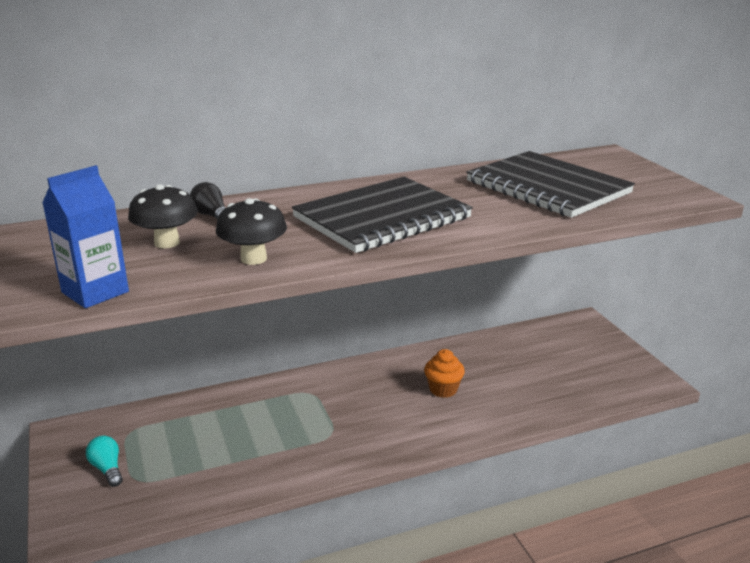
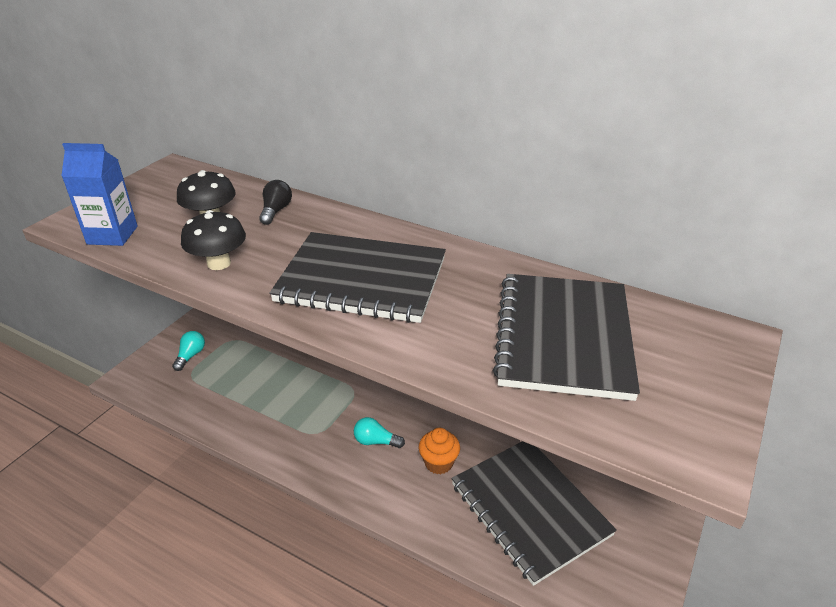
camera: 50 degrees right, 10 degrees up
(383, 408) = (376, 441): none -> turquoise light bulb
(531, 373) = (529, 509): none -> black notebook

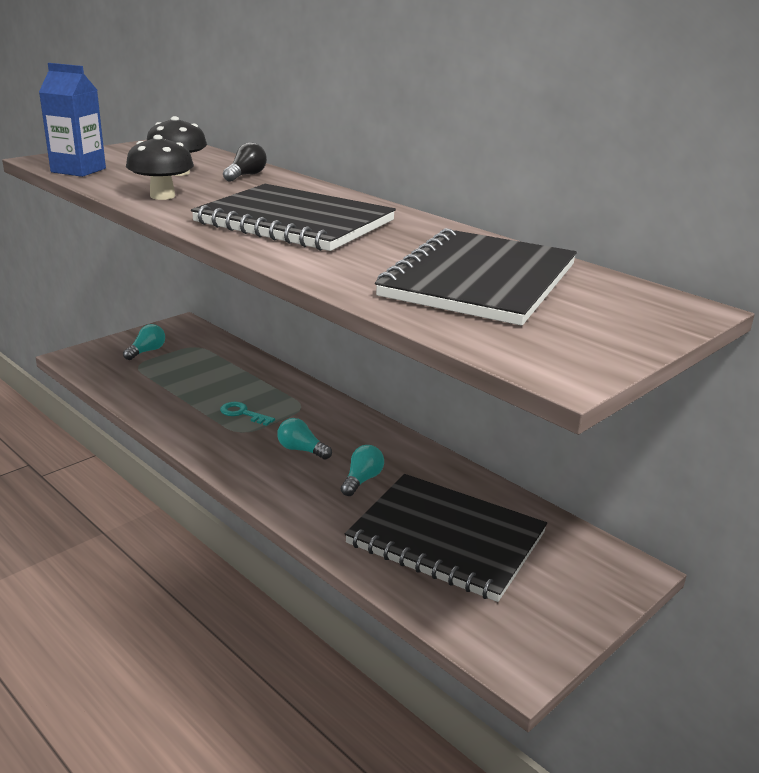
camera: 15 degrees right, 10 degrees down
(308, 411) = (243, 413): none -> turquoise key
(438, 463) = (362, 480): orange cupcake -> turquoise light bulb
(529, 509) = (446, 538): black notebook -> black notebook turned 45 degrees counterclockwise

